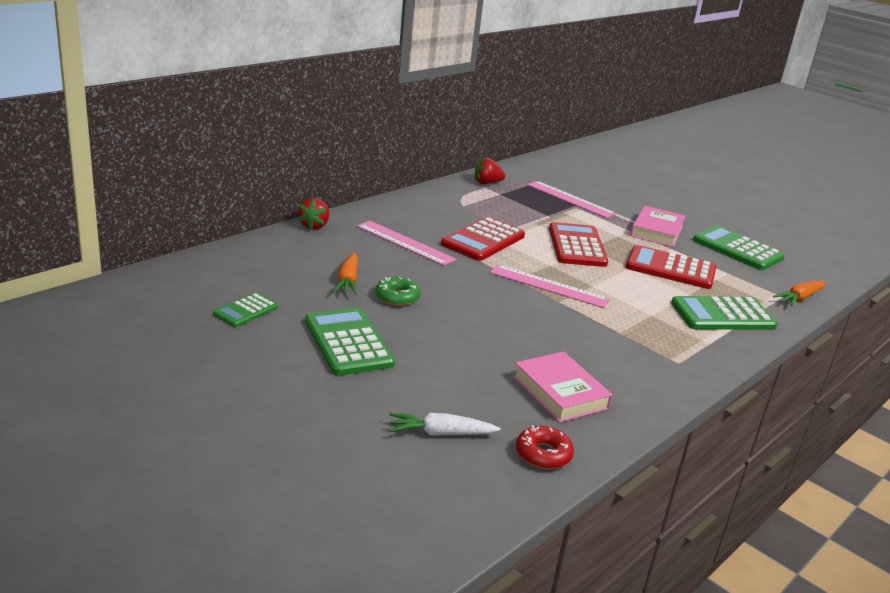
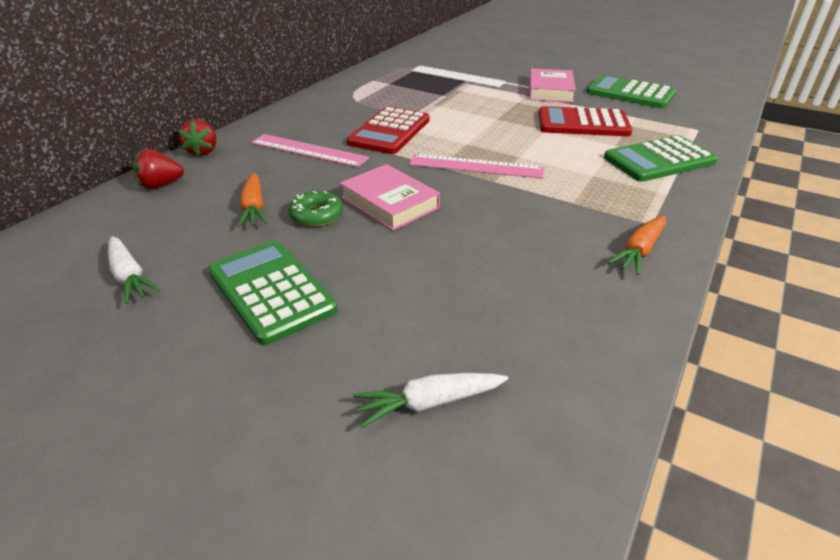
camera: 10 degrees left, 10 degrees up
(246, 311) = (129, 277): green calculator -> white carrot
(487, 183) = (373, 76): red strawberry -> red strawberry (160, 185)
(543, 454) = (572, 398): red donut -> none
(560, 392) = (548, 296): pink book -> pink book (389, 202)
(570, 199) = (457, 76): pink ruler -> white ruler
(577, 246) = (484, 119): red calculator -> none
(799, 298) = (714, 128): orange carrot -> orange carrot (639, 251)

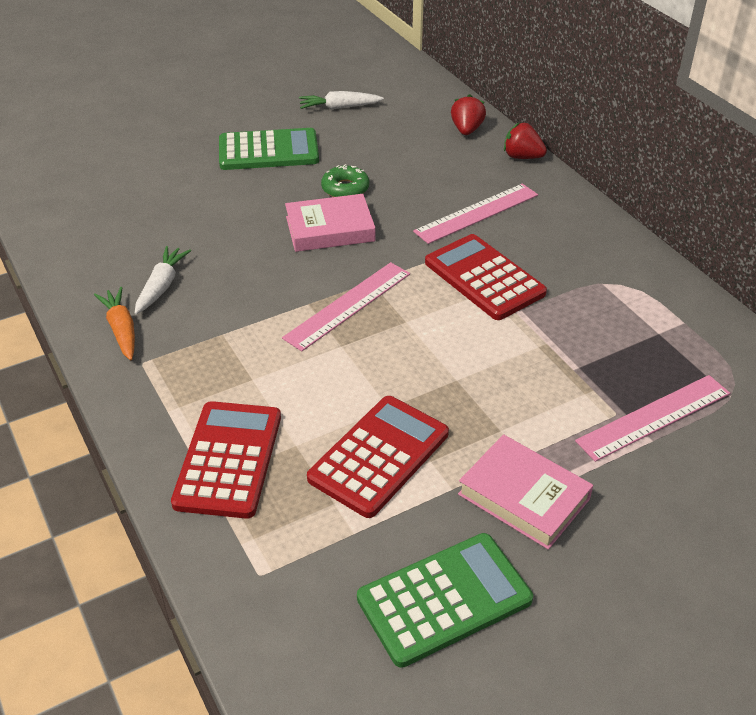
camera: 120 degrees right, 5 degrees up
(254, 208) = (386, 164): orange carrot -> none
(428, 403) = (116, 177): white carrot -> white carrot (162, 286)
(457, 76) = (654, 417): white ruler -> pink ruler
(659, 160) = (228, 459): green calculator -> red calculator

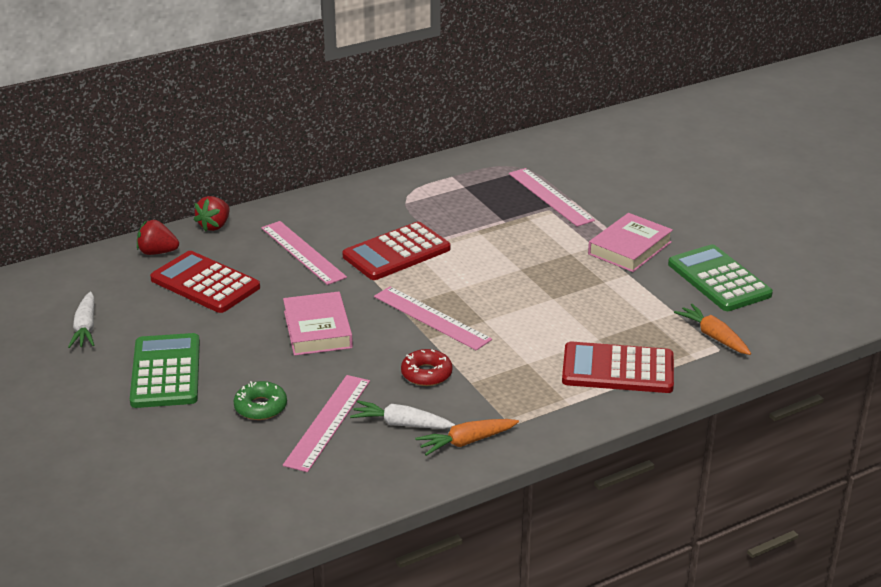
camera: 90 degrees left, 10 degrees down
(175, 241) = (328, 422): none -> pink ruler
(243, 302) = (426, 374): none -> red donut
(292, 571) = (713, 336): none -> orange carrot
(345, 188) = (250, 322): green donut -> green donut (260, 407)
(379, 456) = (603, 303): red calculator -> red calculator (205, 283)

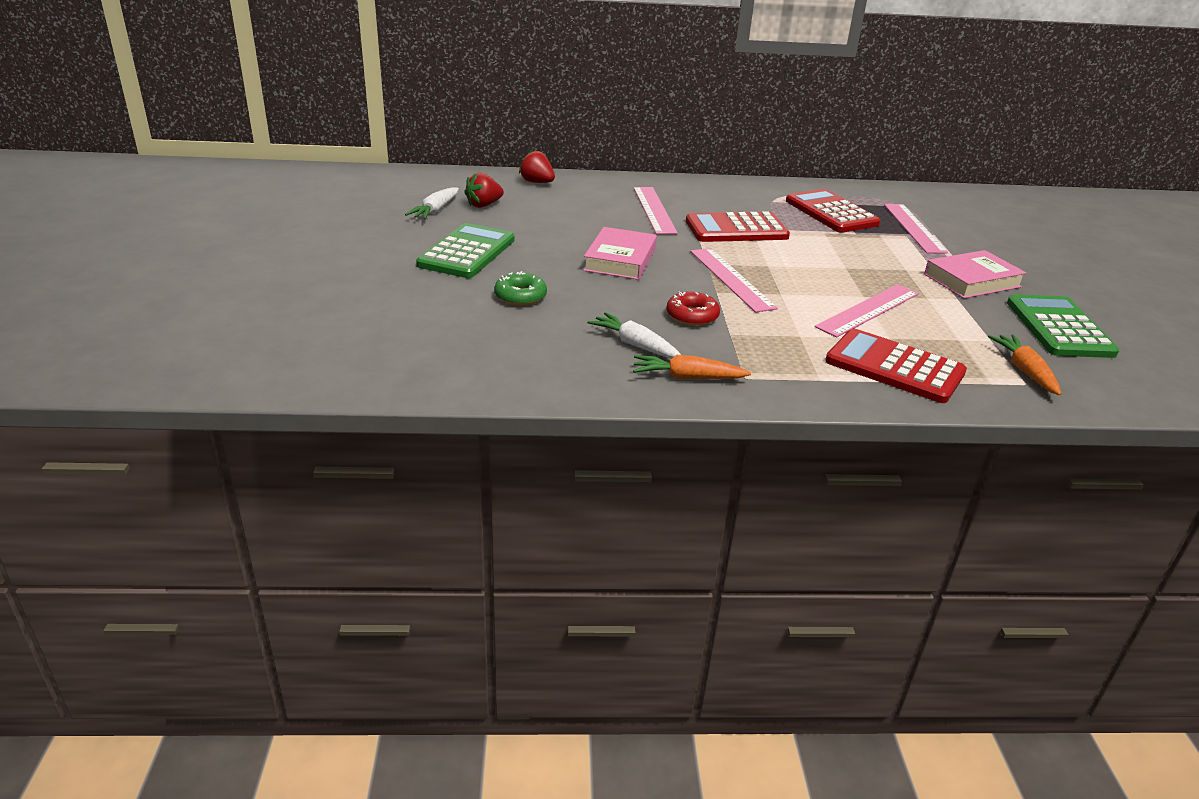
camera: 25 degrees right, 0 degrees up
(205, 283) = (555, 208): red calculator -> red calculator (831, 212)
(214, 226) = (597, 178): red strawberry -> red strawberry (484, 205)
(328, 422) = (569, 323): pink ruler -> pink ruler (868, 310)

